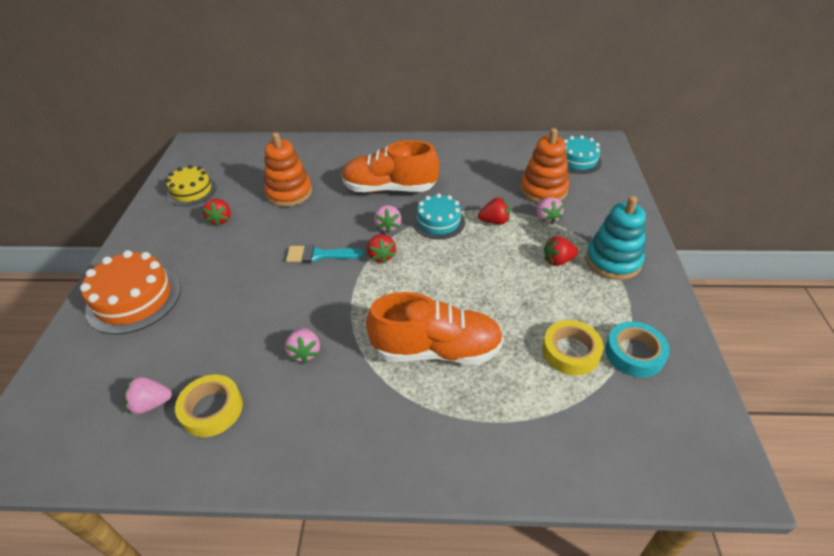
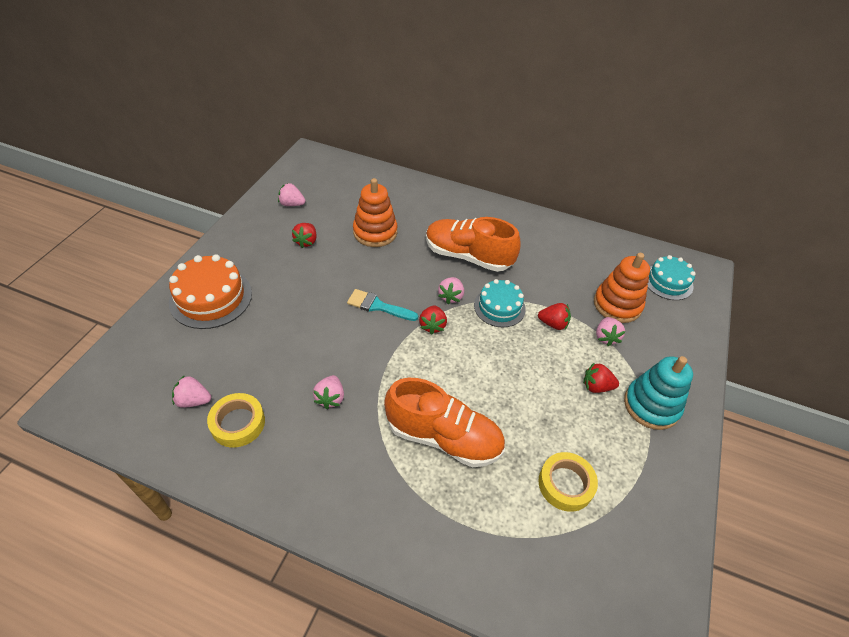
camera: 15 degrees right, 5 degrees up
(191, 191) = (292, 204): yellow cake -> pink strawberry
(634, 353) = (626, 508): turquoise tape -> none

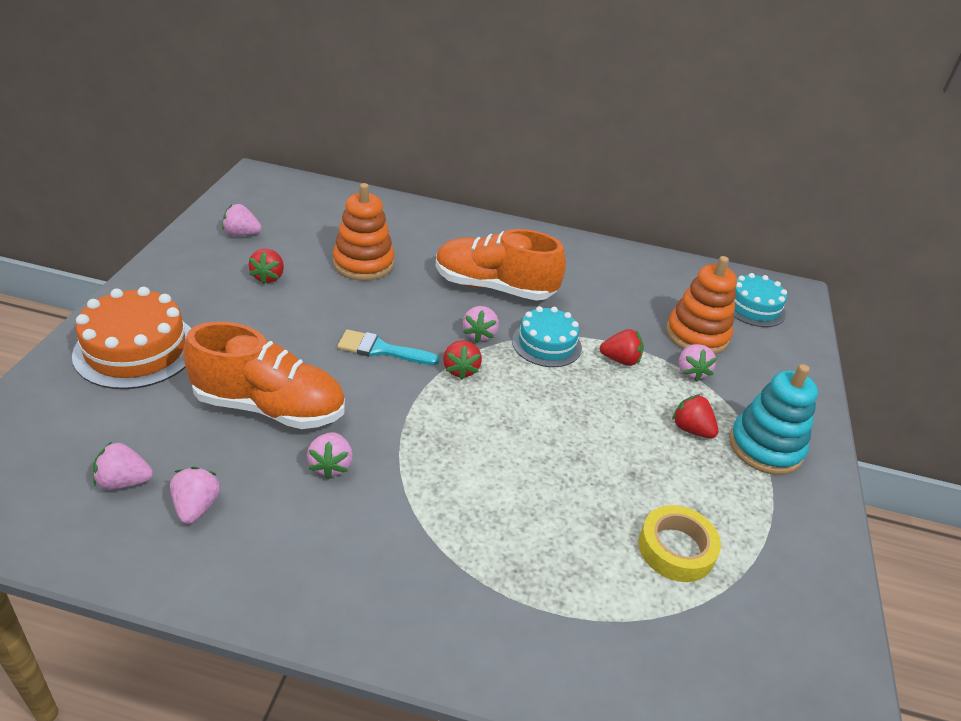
camera: 10 degrees left, 10 degrees down
(238, 423) = (196, 507): yellow tape -> pink strawberry
(444, 437) = (500, 503): orange shoe -> orange shoe (269, 407)
(596, 386) = (691, 429): red strawberry -> red strawberry turned 45 degrees clockwise

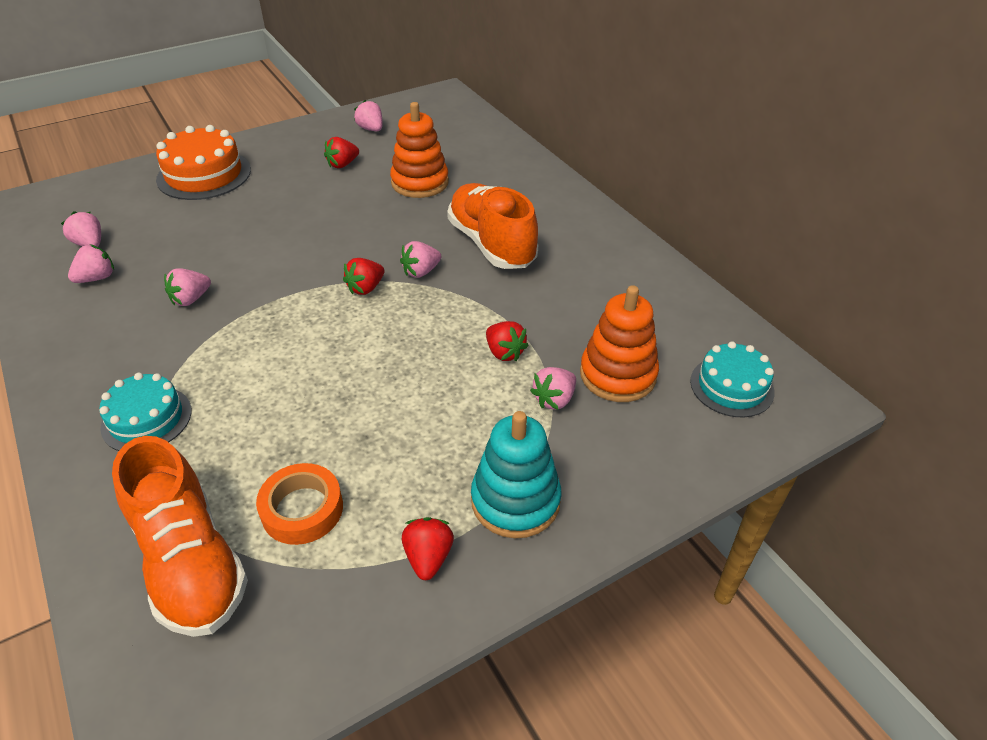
camera: 50 degrees right, 5 degrees up
(269, 407) = (215, 245): orange shoe -> orange shoe (190, 562)
(381, 349) = (336, 246): turquoise brush -> none
(546, 344) = (462, 306): turquoise cake -> turquoise cake (146, 419)
(676, 549) = (302, 509): yellow tape -> orange tape
(691, 429) = (471, 440): red strawberry -> red strawberry (428, 557)

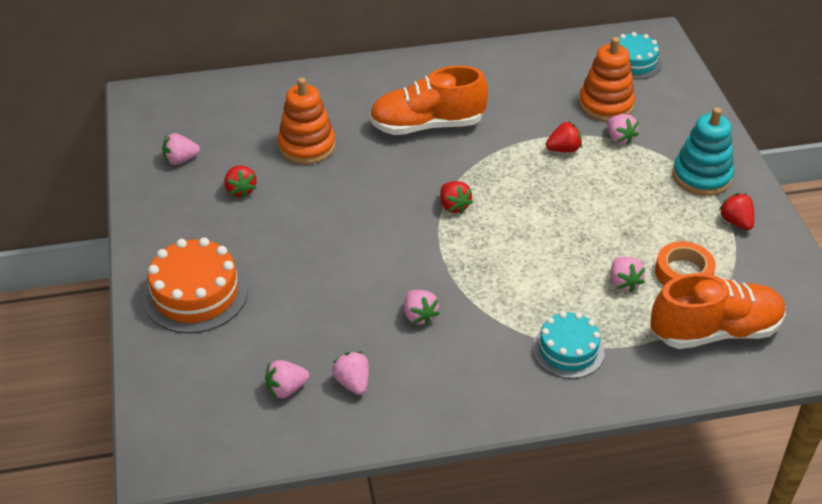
camera: 70 degrees left, 0 degrees up
(421, 272) = (446, 171): pink strawberry -> pink strawberry (623, 282)
(428, 557) = (736, 222): red strawberry -> red strawberry turned 45 degrees clockwise

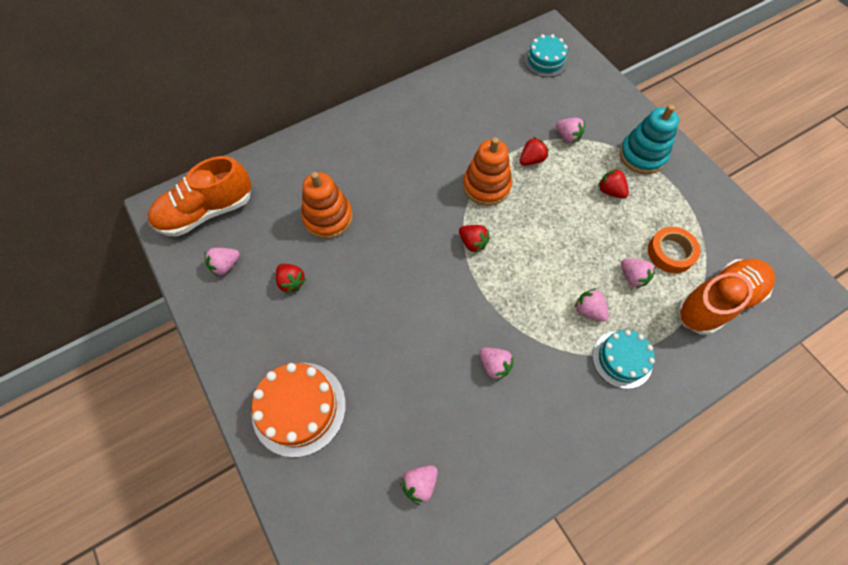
camera: 20 degrees left, 20 degrees up
(353, 382) = (471, 456): pink strawberry -> pink strawberry (588, 310)
(427, 125) = (416, 167): orange shoe -> orange shoe (207, 212)
(606, 105) = (543, 107): orange stacking toy -> orange stacking toy (486, 186)
(736, 222) = (685, 191): red strawberry -> red strawberry (610, 191)

